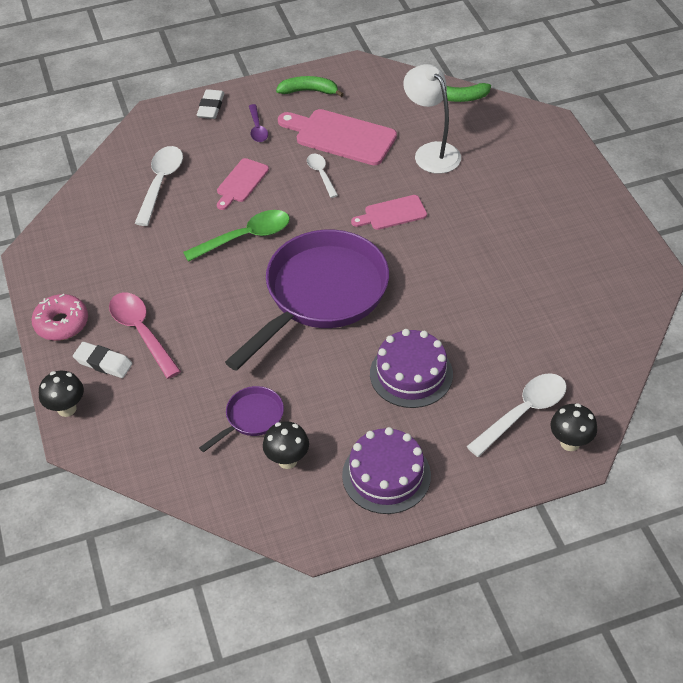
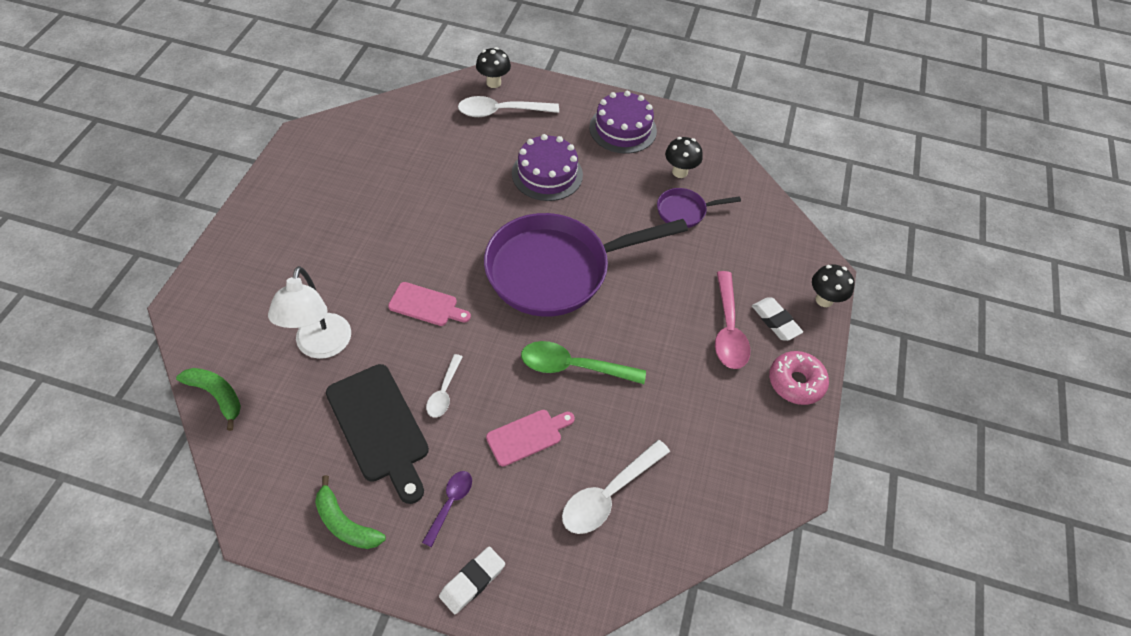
camera: 150 degrees left, 5 degrees up
(341, 136) = (379, 428): pink cutting board -> black cutting board

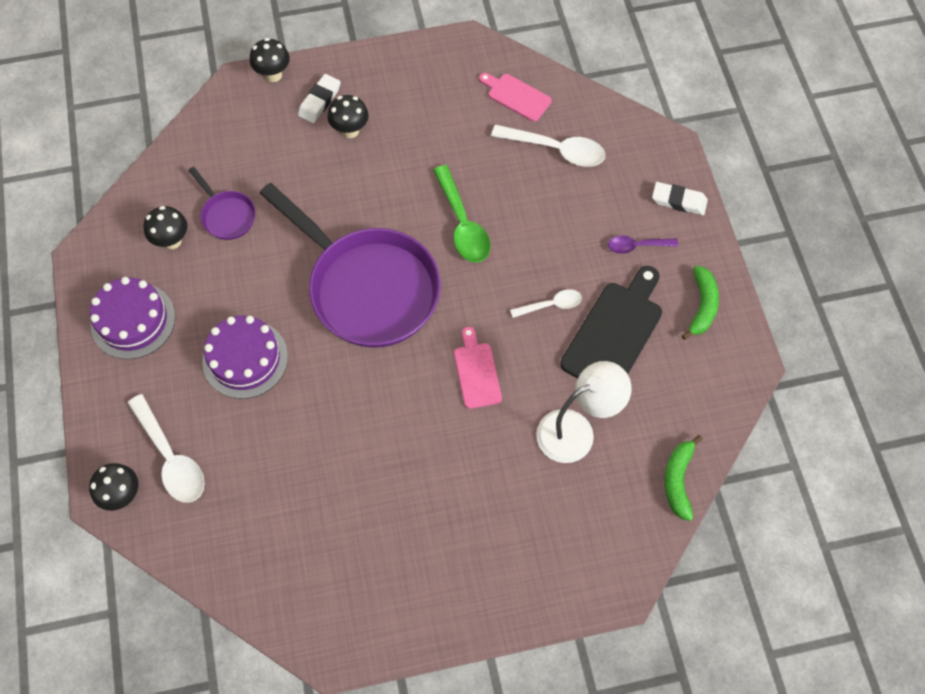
camera: 115 degrees left, 10 degrees up
(527, 436) = (547, 224): pink cutting board -> pink cutting board (516, 96)
(728, 329) = (350, 131): pink spoon -> black mushroom
(796, 382) = (374, 69): pink donut -> none

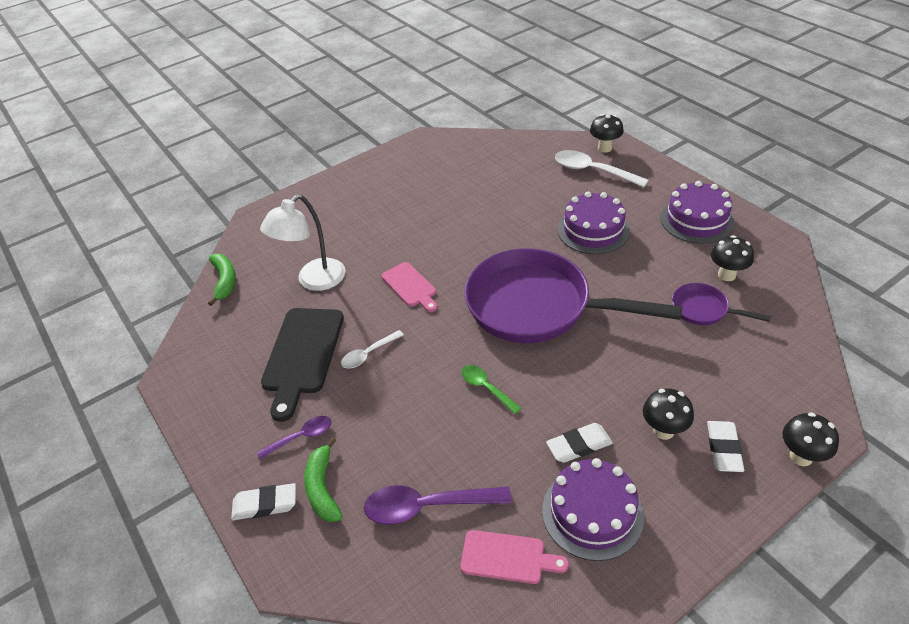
camera: 160 degrees right, 20 degrees down
(420, 146) = (579, 445): none -> white eraser
(442, 99) = (592, 513): none -> purple cake
(462, 224) = (486, 388): green spoon -> green spoon, size x0.59
(556, 149) = (427, 506): white spoon -> purple spoon
(702, 306) = (222, 407): green banana -> green banana (323, 487)

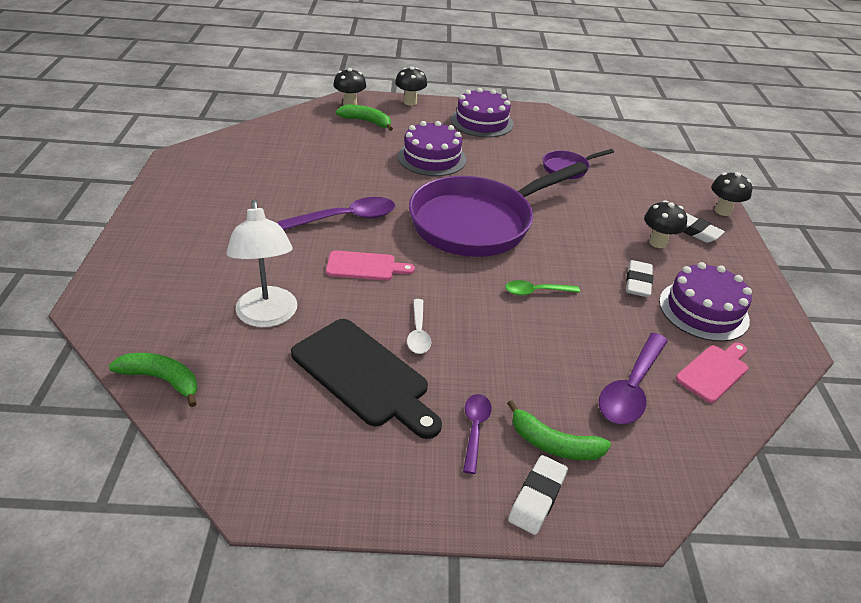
camera: 60 degrees left, 5 degrees down
(453, 244) = (346, 218): none -> purple spoon
(593, 171) = (367, 122): white spoon -> green banana
(726, 275) = (547, 143): black mushroom -> black mushroom (410, 102)

